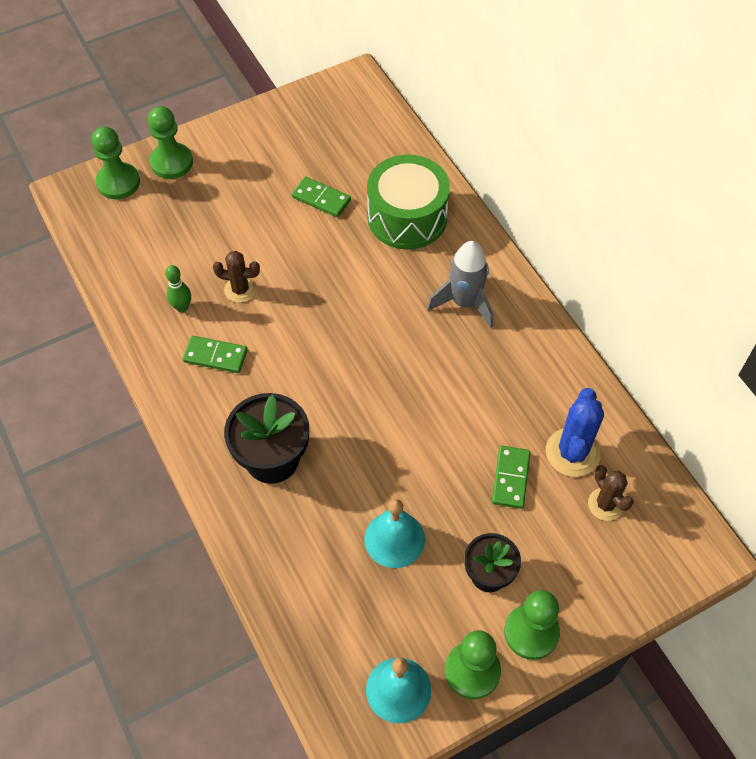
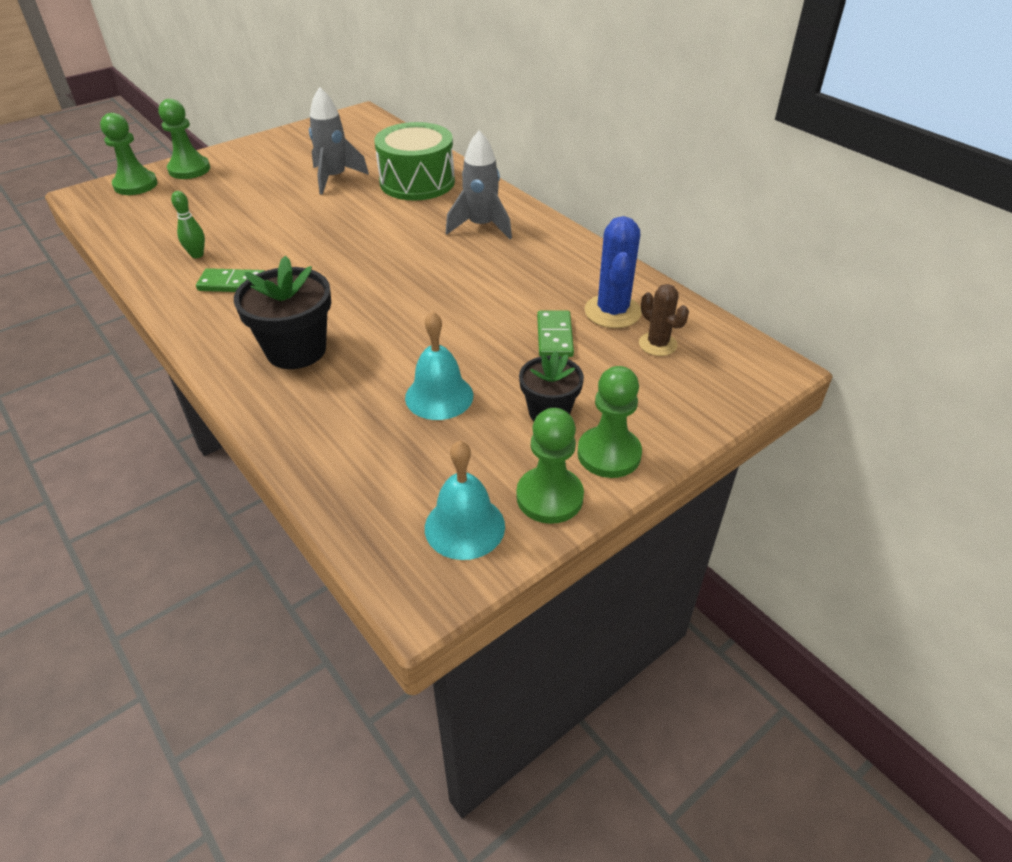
camera: 10 degrees left, 15 degrees down
(240, 289) = (257, 238): brown cactus -> none
(321, 199) = (334, 178): green domino -> grey rocket

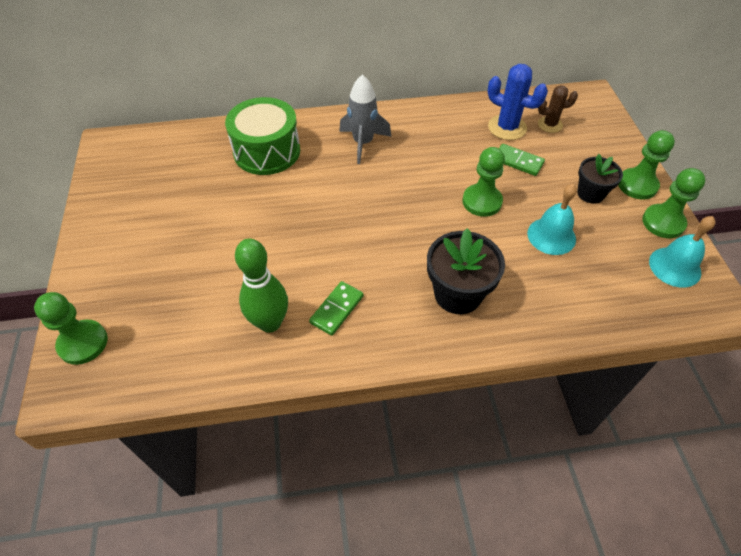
camera: 60 degrees left, 10 degrees up
(189, 169) = (93, 291): green pawn -> green pawn (482, 201)
(197, 255) = (270, 323): green bowling pin -> green bowling pin, size x1.90
(334, 178) = (214, 195): grey rocket -> none

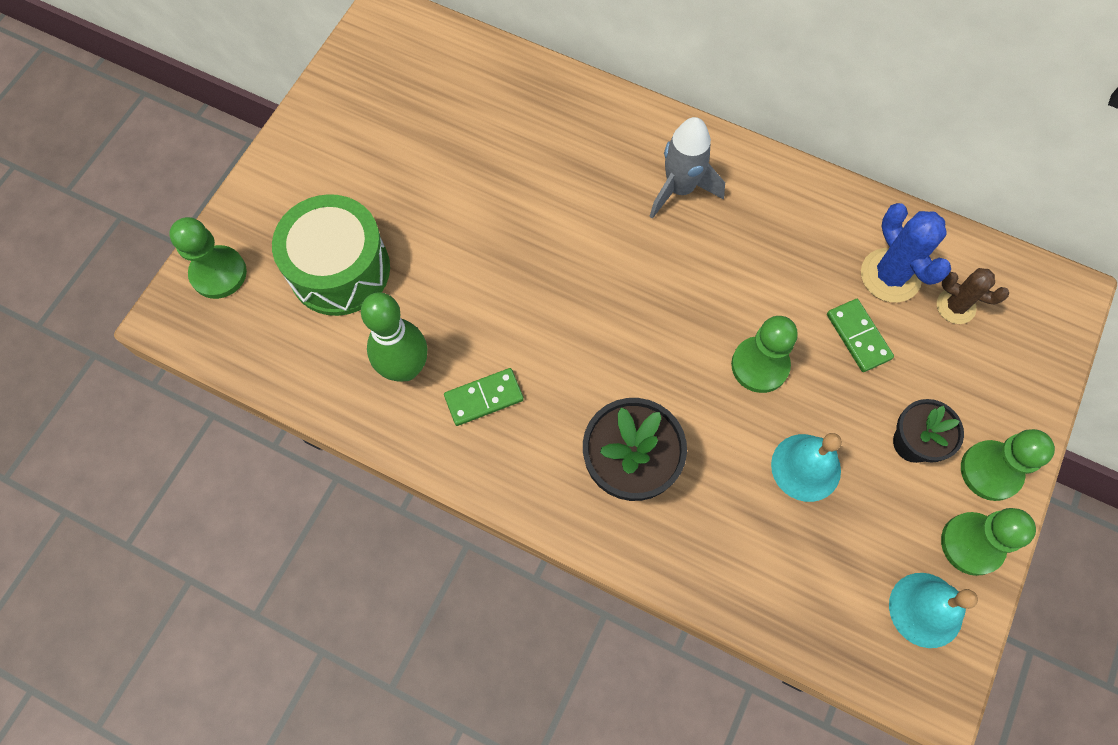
camera: 35 degrees right, 15 degrees up
(267, 151) = (555, 133): green drum -> green drum (340, 269)

